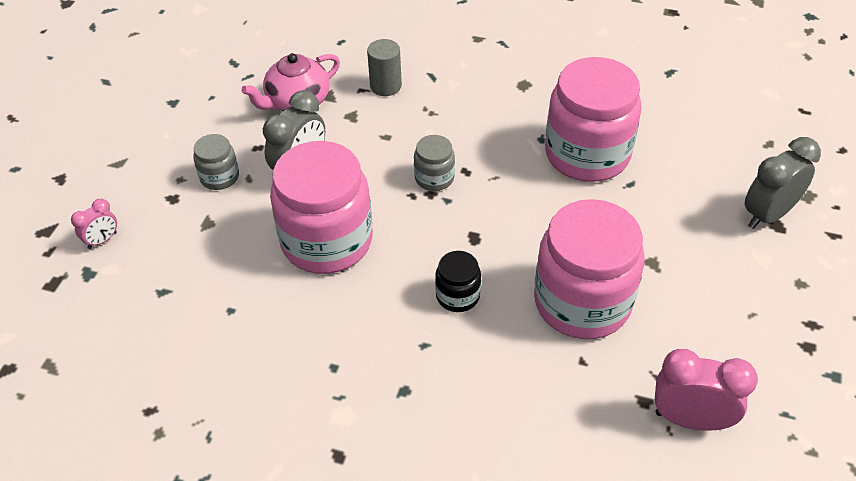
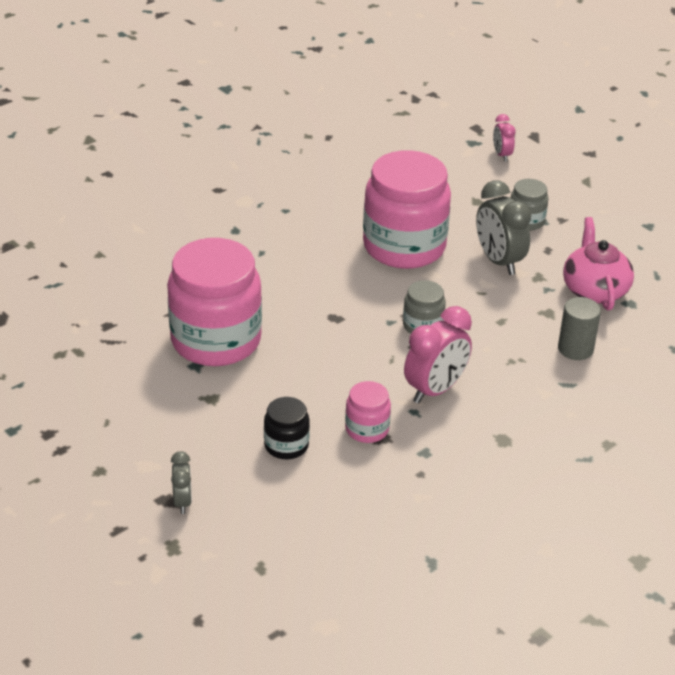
camera: 120 degrees right, 10 degrees down
(457, 296) = (287, 284): black jar -> black jar (286, 445)
(587, 154) = (367, 429): pink jar -> pink jar, size x0.46
(690, 419) = (70, 337): pink clock -> pink clock (435, 390)
(768, 215) = (182, 502): grey clock -> grey clock, size x0.54

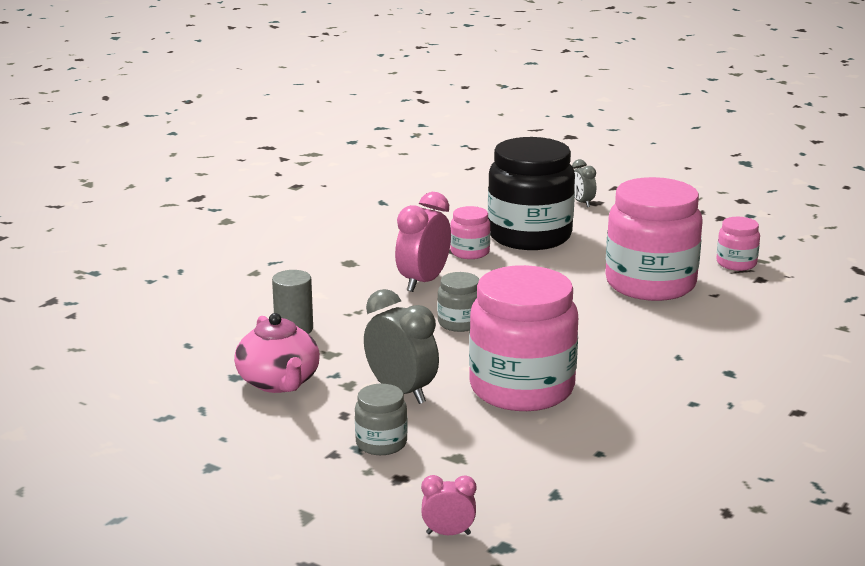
camera: 165 degrees right, 15 degrees down
(108, 352) = (736, 263): none -> pink jar
(286, 445) = (529, 236): black jar -> black jar, size x2.19
(502, 155) = (448, 533): pink clock -> pink clock turned 60 degrees counterclockwise

